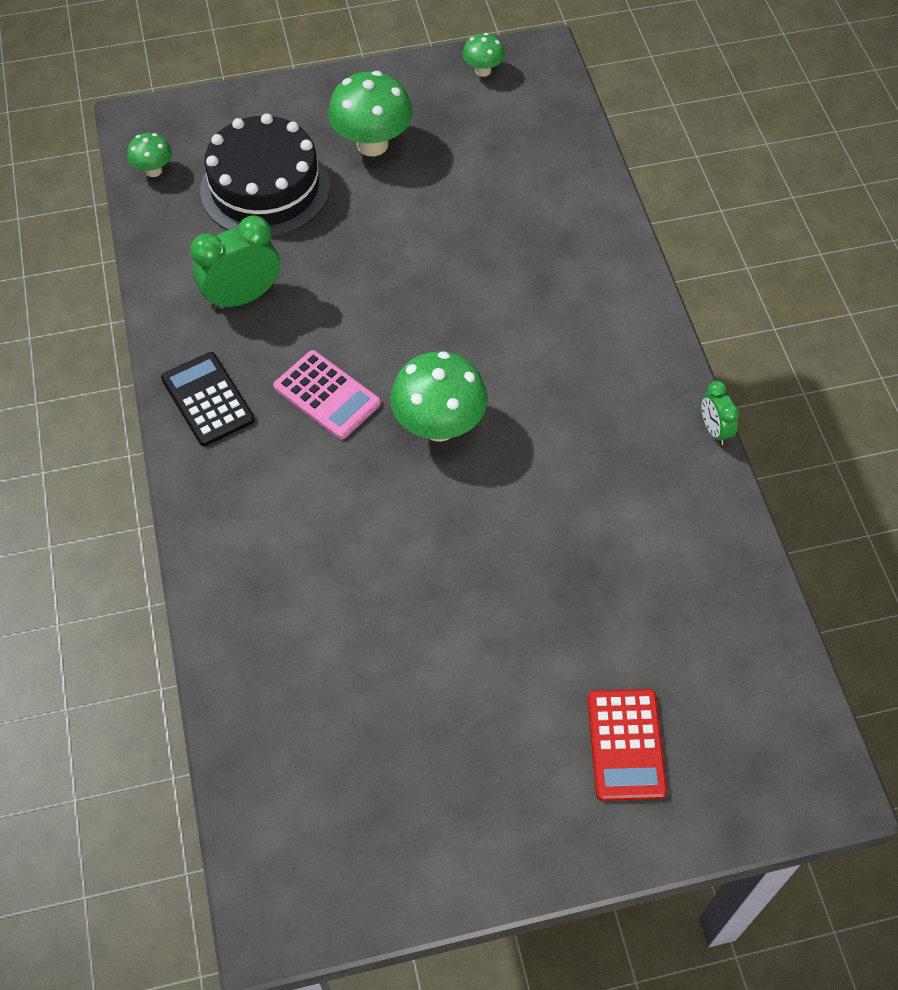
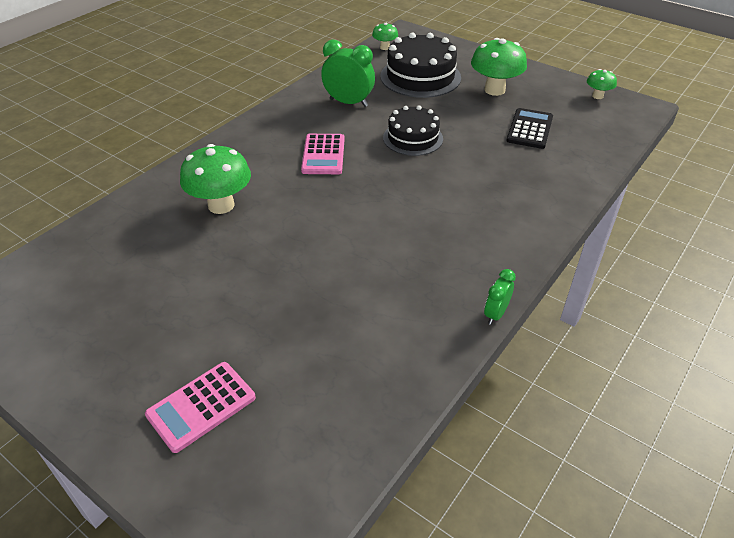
camera: 50 degrees right, 15 degrees down
(207, 399) = (276, 123): black calculator -> black calculator (529, 129)
(384, 290) = (413, 138): none -> black cake
(439, 426) = (351, 200): green mushroom -> green mushroom (221, 205)
(626, 745) = (201, 406): red calculator -> pink calculator

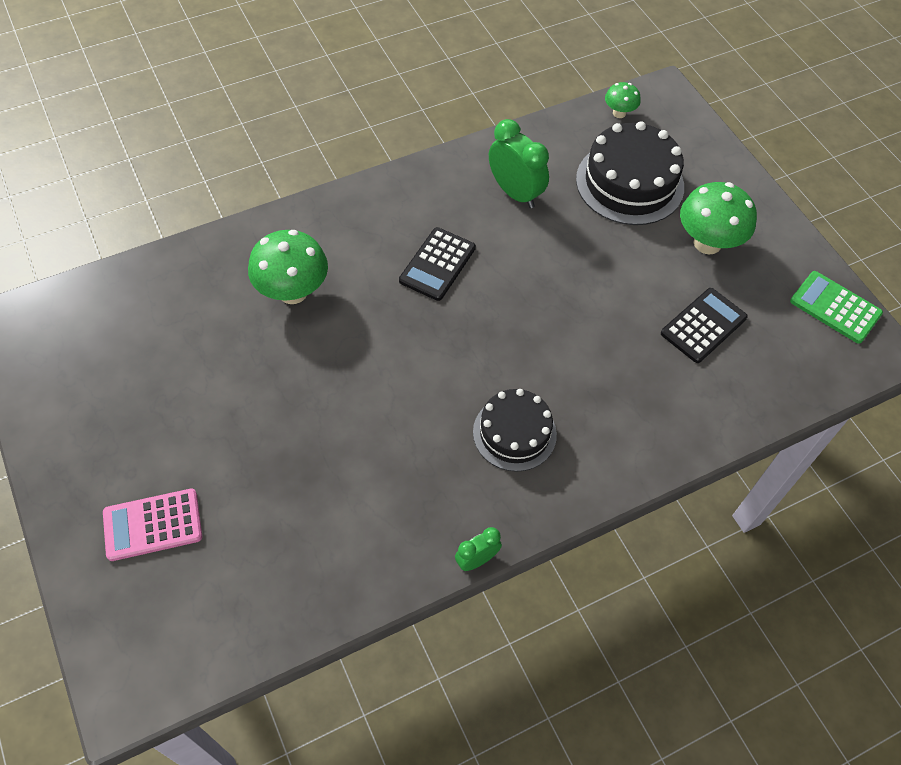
camera: 25 degrees right, 15 degrees up
(323, 155) = (437, 264): pink calculator -> black calculator
(413, 138) = (553, 281): black cake -> black cake (514, 433)
(597, 96) = (835, 307): green mushroom -> green calculator

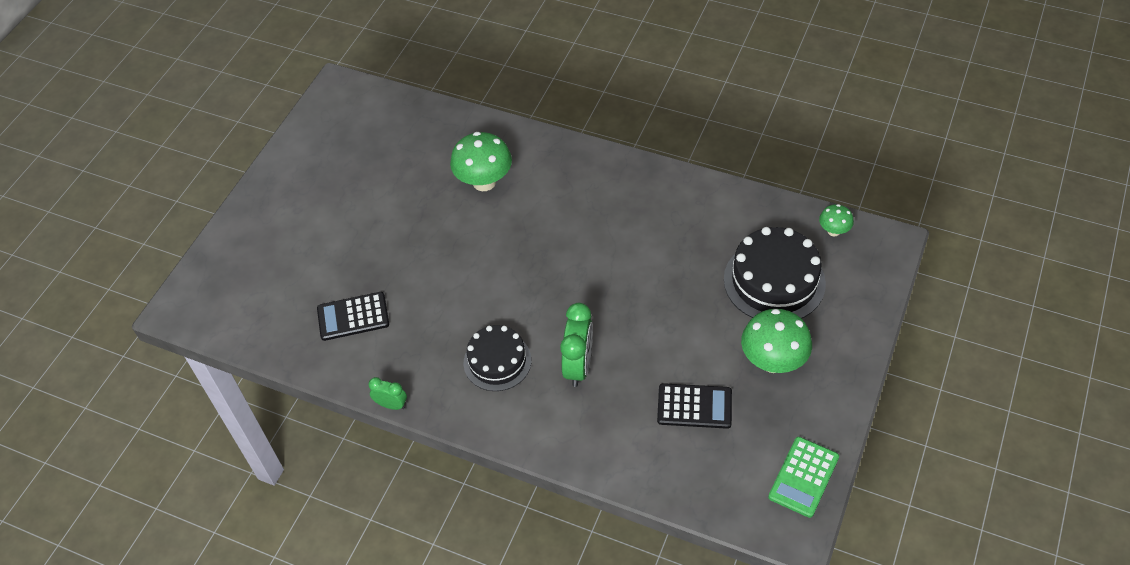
camera: 55 degrees right, 5 degrees down
(153, 525) = (276, 244): pink calculator -> none
(437, 264) = (582, 232): black calculator -> black calculator (353, 317)
(515, 193) = (687, 227): green clock -> green clock (578, 366)
(835, 307) = (803, 477): green calculator -> green calculator turned 150 degrees counterclockwise

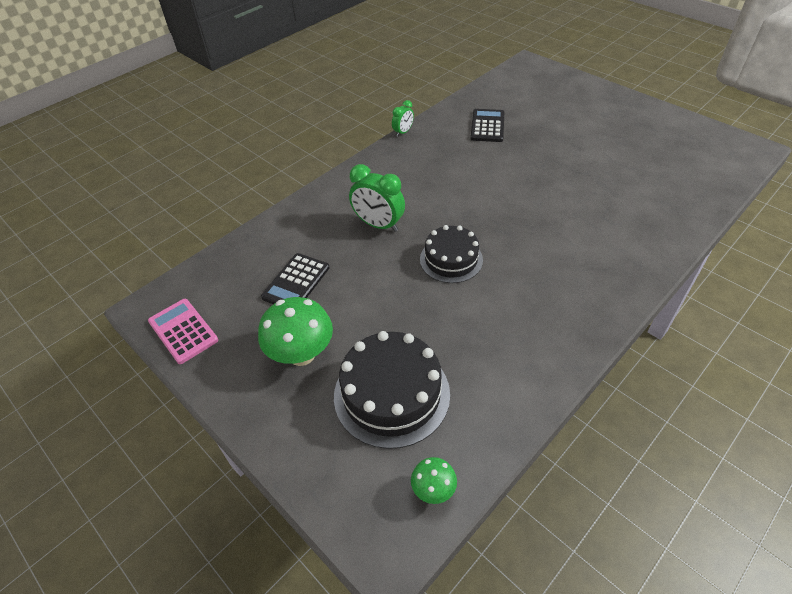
camera: 110 degrees right, 5 degrees down
(484, 182) = (607, 213): green mushroom -> none
(497, 361) = (409, 184): black cake -> black cake (451, 259)
(803, 477) = (183, 331): green calculator -> pink calculator

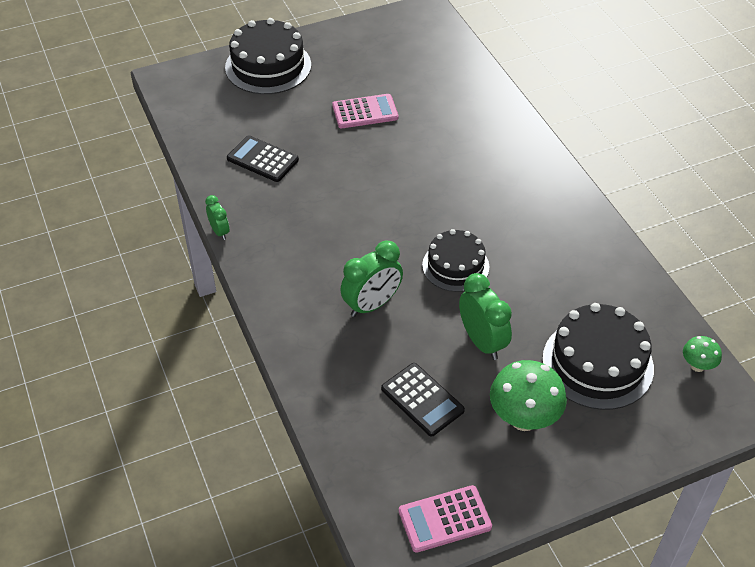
camera: 70 degrees left, 0 degrees up
(375, 301) = (482, 342): none -> green clock
(585, 155) = (365, 112): none -> pink calculator
(586, 96) = (268, 66): none -> black cake

